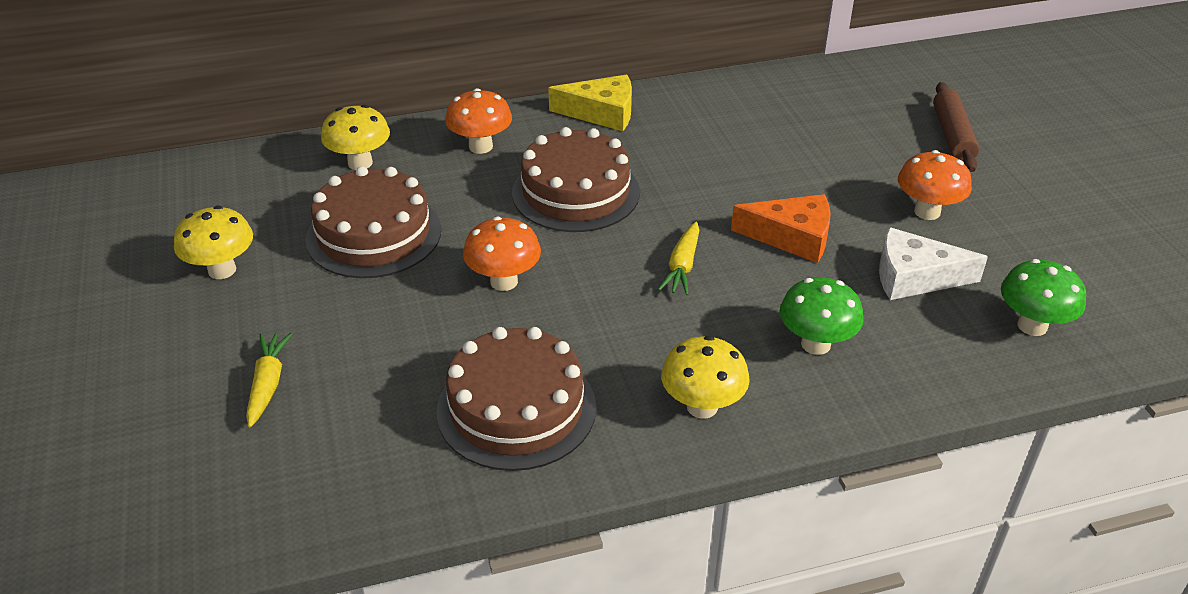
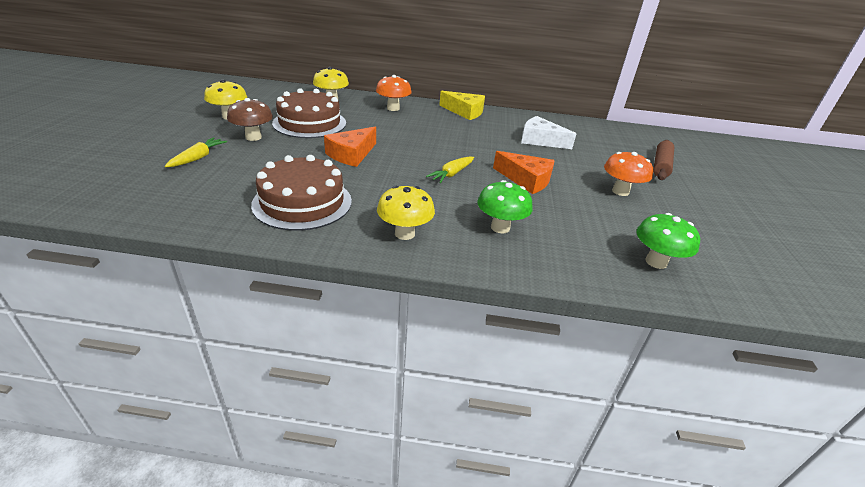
camera: 20 degrees right, 5 degrees down
(312, 303) = (253, 137): none -> brown mushroom
(504, 281) = (352, 154): orange mushroom -> orange cheese
(575, 192) = (423, 134): brown cake -> none
(914, 277) = (589, 216): white cheese -> white cheese (540, 140)

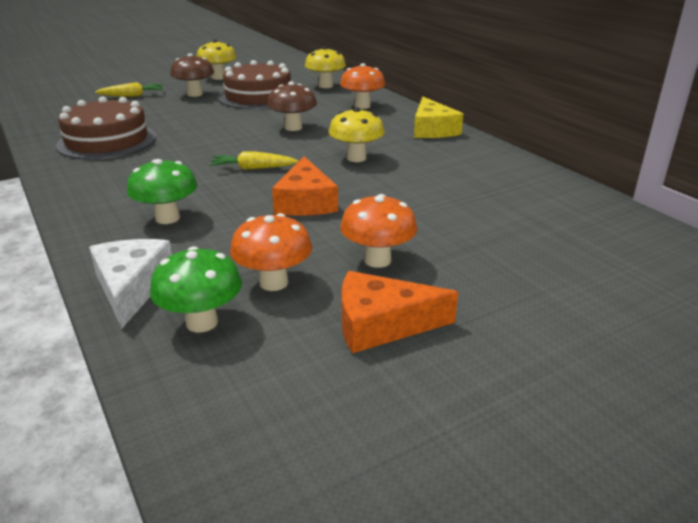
camera: 55 degrees right, 5 degrees down
(352, 154) = (223, 126): orange cheese -> orange cheese (381, 324)
(397, 138) = (293, 128): none -> brown mushroom
(404, 233) = (101, 186): yellow mushroom -> yellow mushroom (356, 158)
(540, 140) = (440, 181): white cheese -> white cheese (131, 287)
(624, 226) = (273, 282): none -> orange mushroom
(661, 165) = (539, 272): brown rolling pin -> none

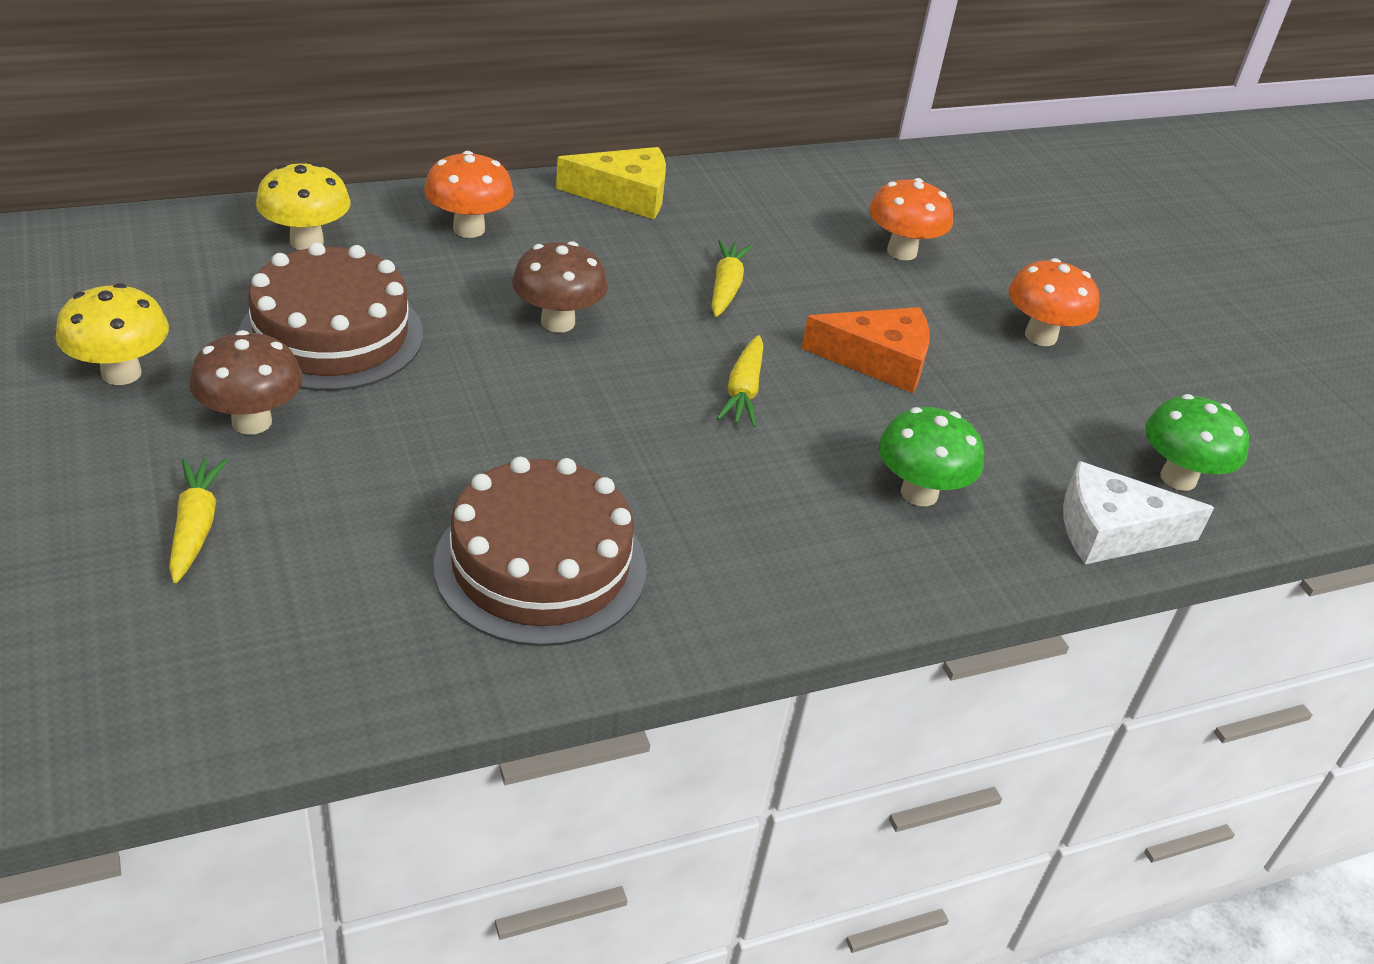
camera: 85 degrees left, 10 degrees up
(273, 282) = (1093, 417): orange mushroom -> orange mushroom (901, 252)
(356, 158) = (726, 287): yellow mushroom -> yellow carrot
(381, 324) = (1166, 361): orange cheese -> none

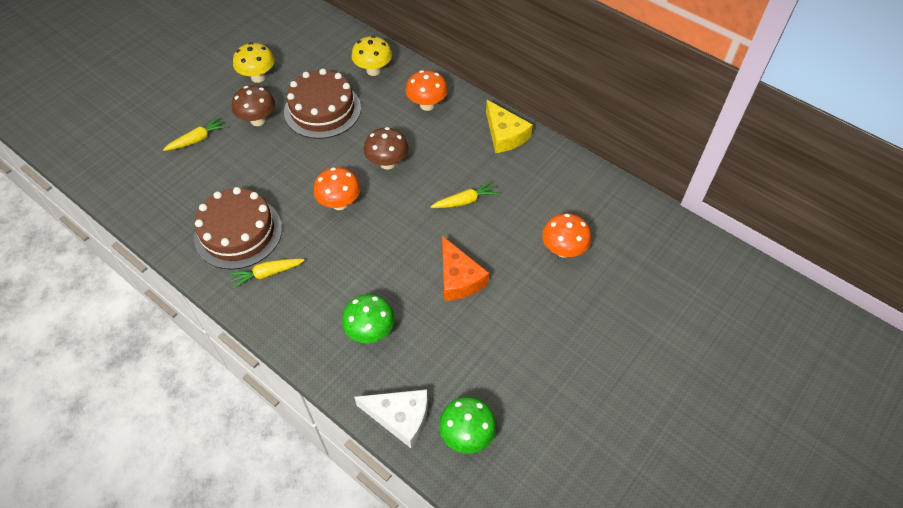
camera: 65 degrees right, 15 degrees up
(743, 391) = (392, 241): yellow carrot -> yellow carrot (267, 274)
(1040, 336) = (542, 335): orange mushroom -> orange mushroom (340, 203)
(1112, 531) = (400, 417): white cheese -> white cheese turned 135 degrees clockwise

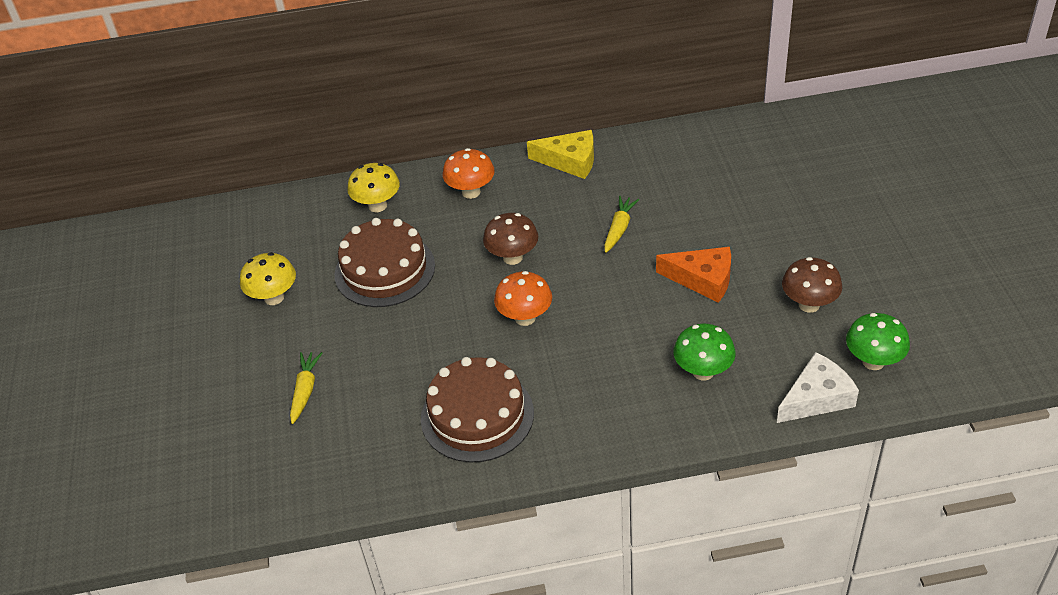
camera: 45 degrees left, 10 degrees down
(258, 120) = (338, 327): brown mushroom -> brown mushroom (809, 304)
(267, 274) = (556, 417): yellow carrot -> none
(563, 250) = (740, 196): orange mushroom -> none

